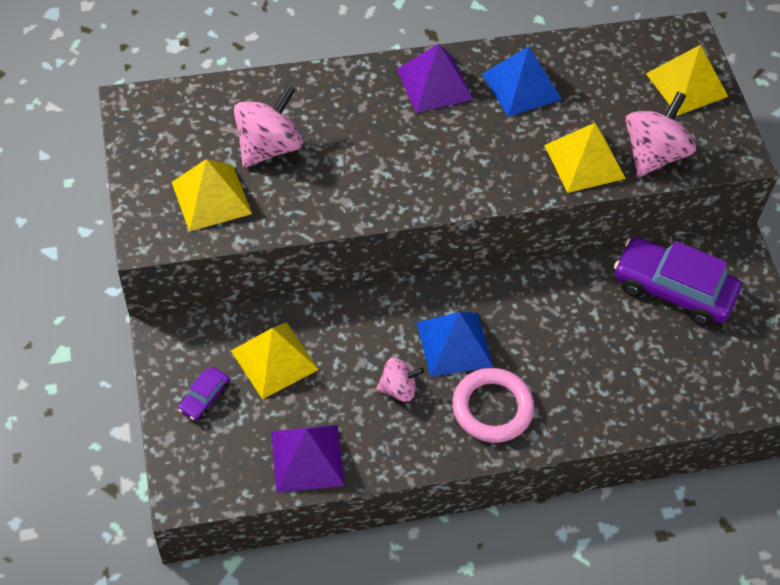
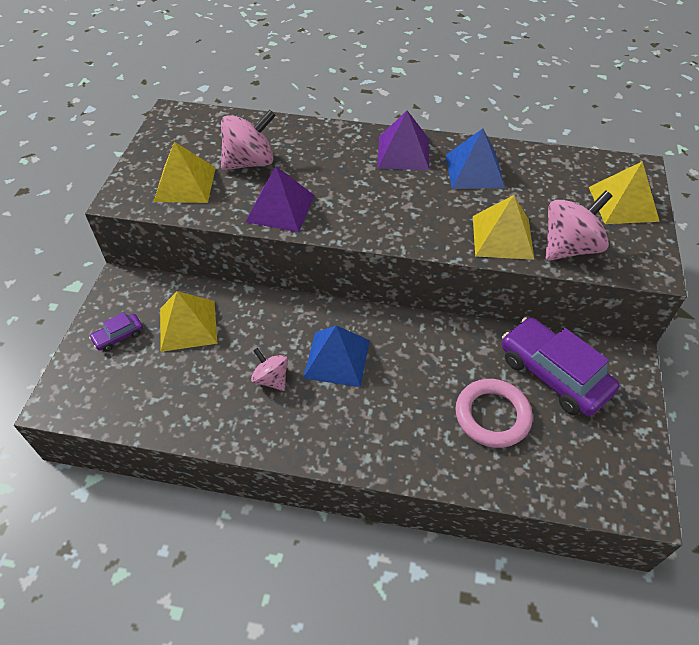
camera: 25 degrees right, 5 degrees down
(307, 458) = (166, 409): purple pyramid -> purple pyramid (280, 208)
(398, 389) = (271, 379): pink spinning top -> pink spinning top turned 150 degrees counterclockwise
(492, 408) = (341, 421): pink ring -> pink ring (492, 415)

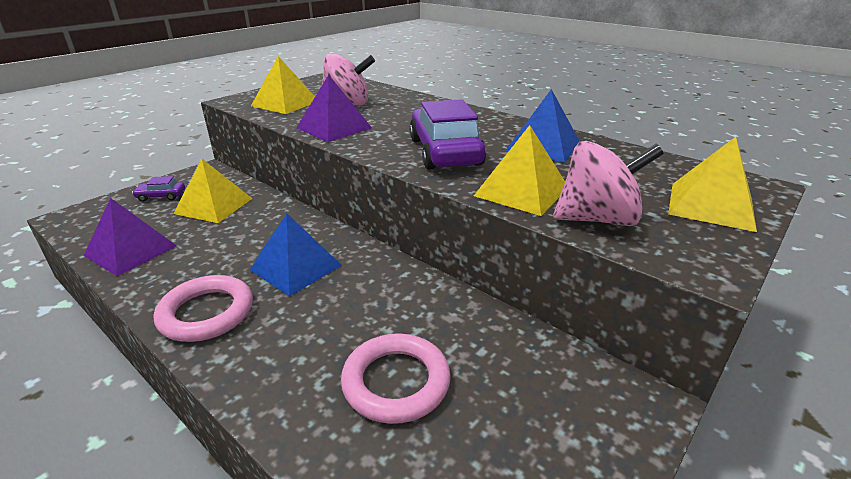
camera: 30 degrees right, 20 degrees down
(271, 379) = (224, 260): pink spinning top -> none
(316, 430) = (206, 313): none -> pink ring
(403, 153) = (484, 123): purple pyramid -> purple pyramid (130, 250)
(553, 374) = (516, 374): purple car -> purple car (444, 152)

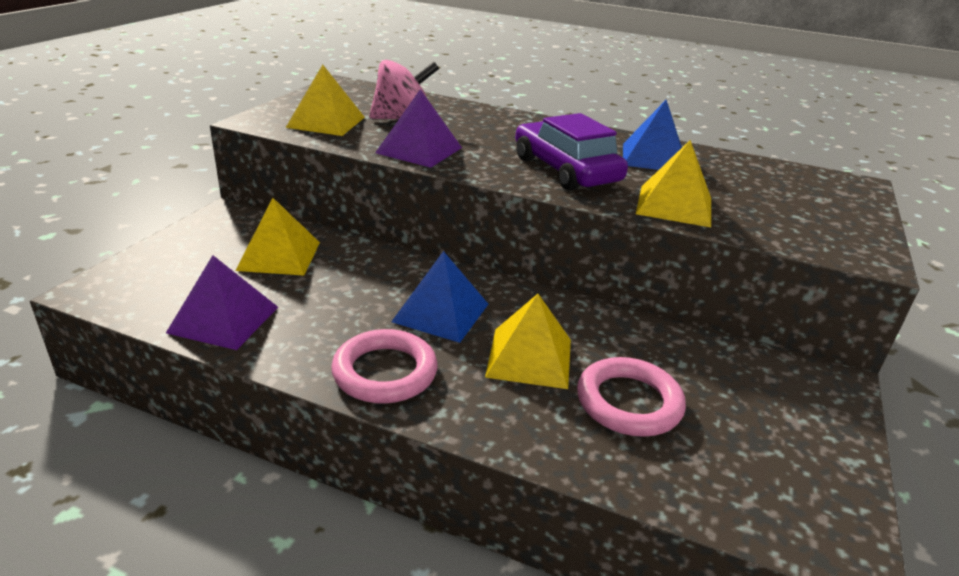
camera: 20 degrees left, 0 degrees up
(161, 196) = (196, 251): purple car -> none
(597, 219) = (758, 225): pink spinning top -> none
(711, 205) = (835, 204): yellow pyramid -> yellow pyramid (529, 357)

